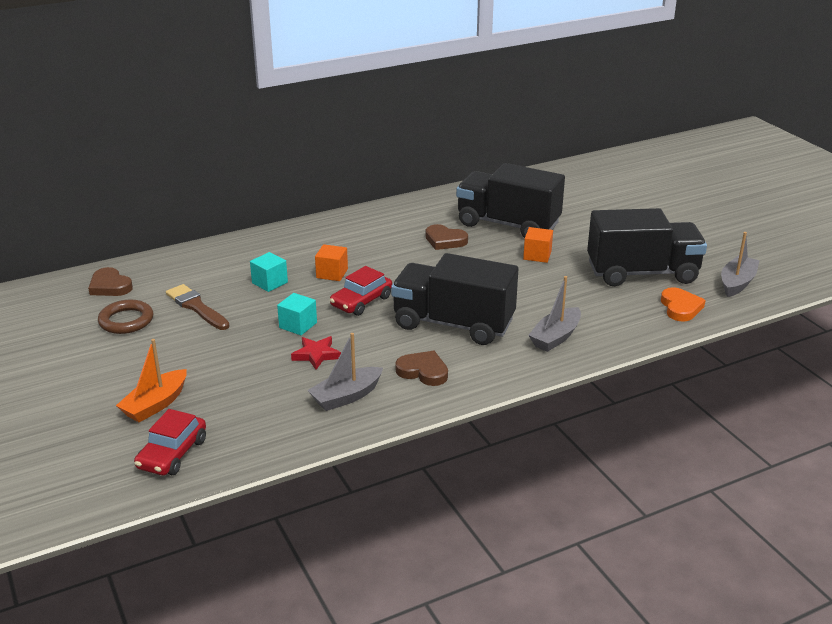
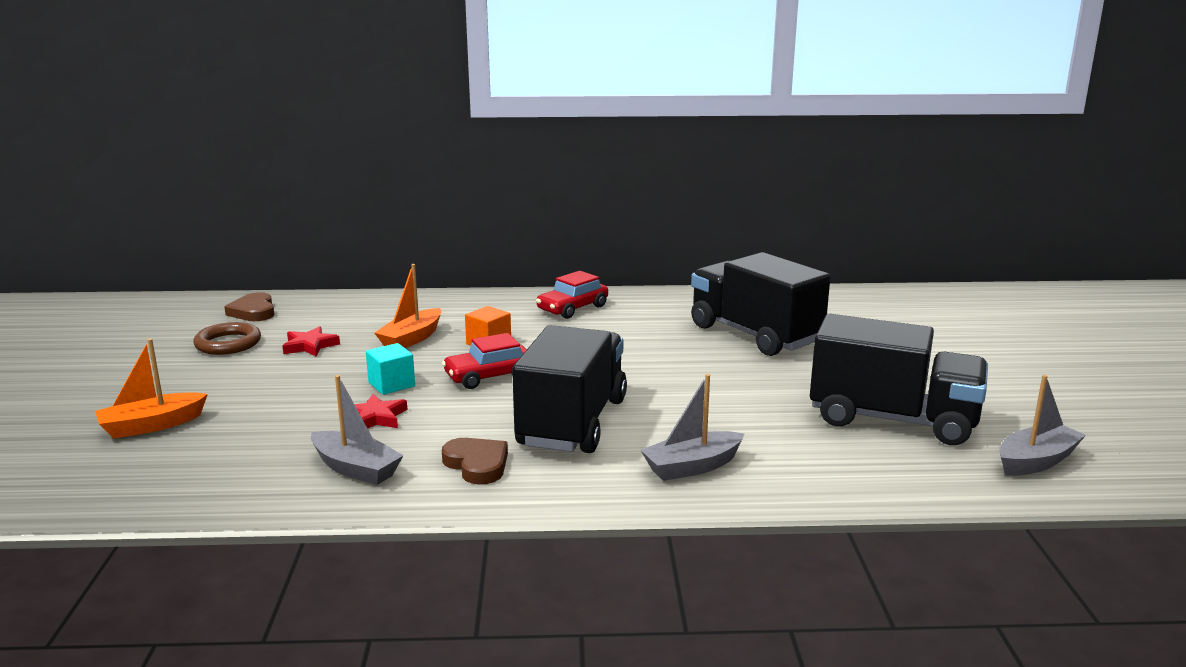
camera: 25 degrees right, 10 degrees down
(172, 454) = (102, 478): red car -> red car (572, 308)
(196, 307) = (310, 346): brown brush -> red star
(269, 282) = (411, 339): turquoise cube -> orange boat
(346, 396) = (355, 469): grey boat -> grey boat turned 135 degrees counterclockwise
(445, 240) = (657, 336): brown heart -> none
(453, 324) = (572, 422): black truck -> black truck turned 60 degrees clockwise
(537, 255) = (760, 372): orange cube -> none
(680, 307) = (915, 472): orange heart -> none

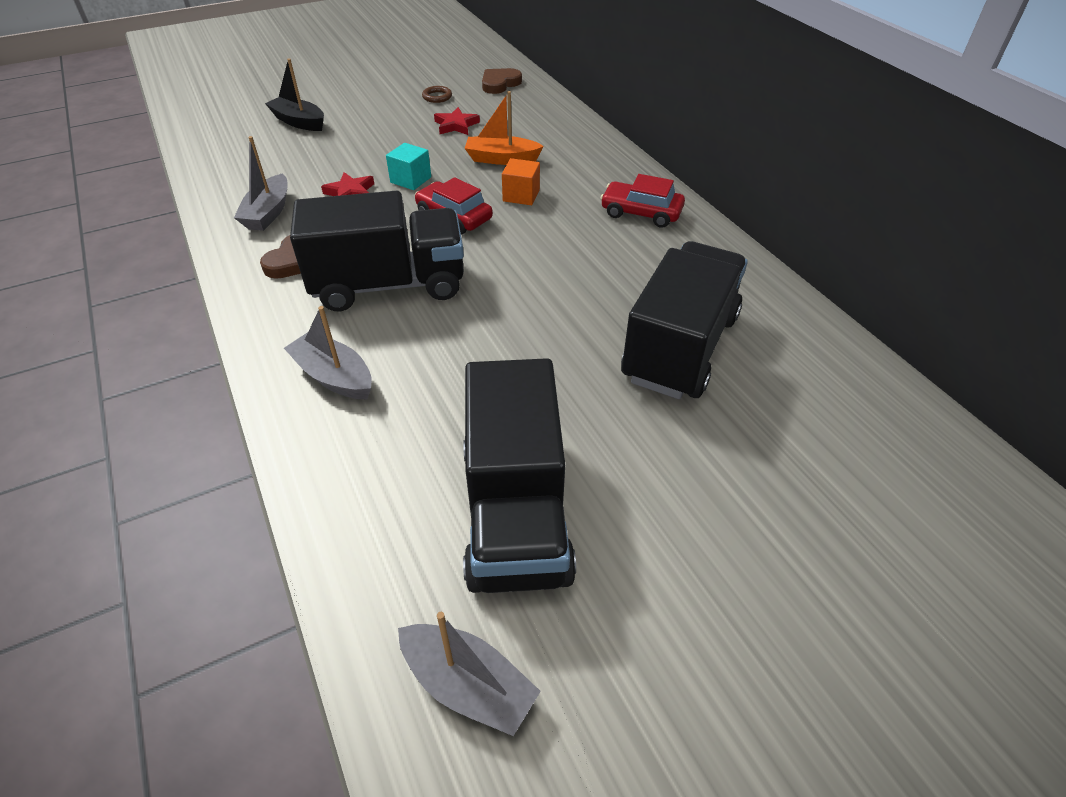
camera: 65 degrees right, 25 degrees up
(152, 425) = (299, 122): orange boat -> black boat
(228, 344) = (437, 97): brown ring -> brown ring, size x0.60

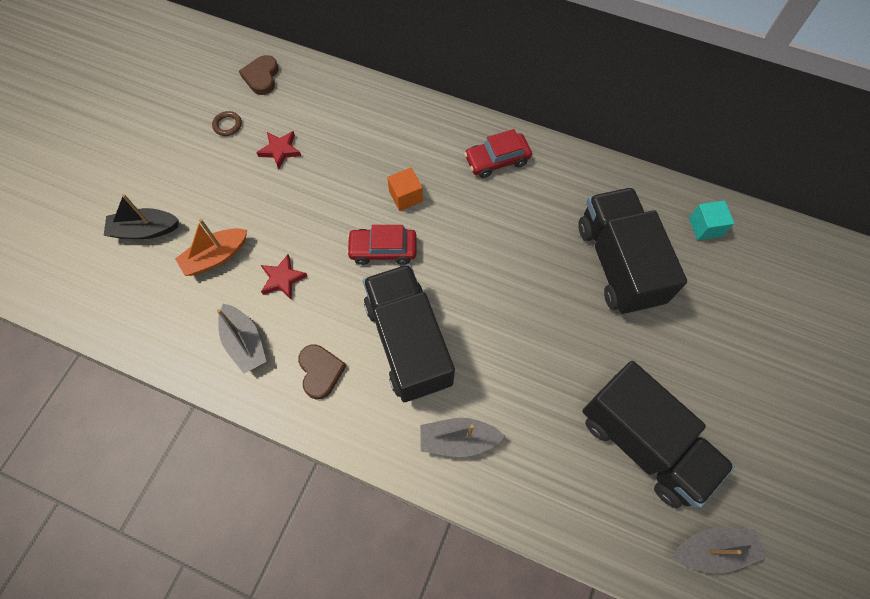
camera: 40 degrees left, 20 degrees up
(389, 284) = (408, 343): black truck -> black truck turned 60 degrees counterclockwise
(411, 180) = (312, 234): turquoise cube -> turquoise cube (705, 227)
(501, 159) = (354, 167): orange boat -> orange boat (216, 257)

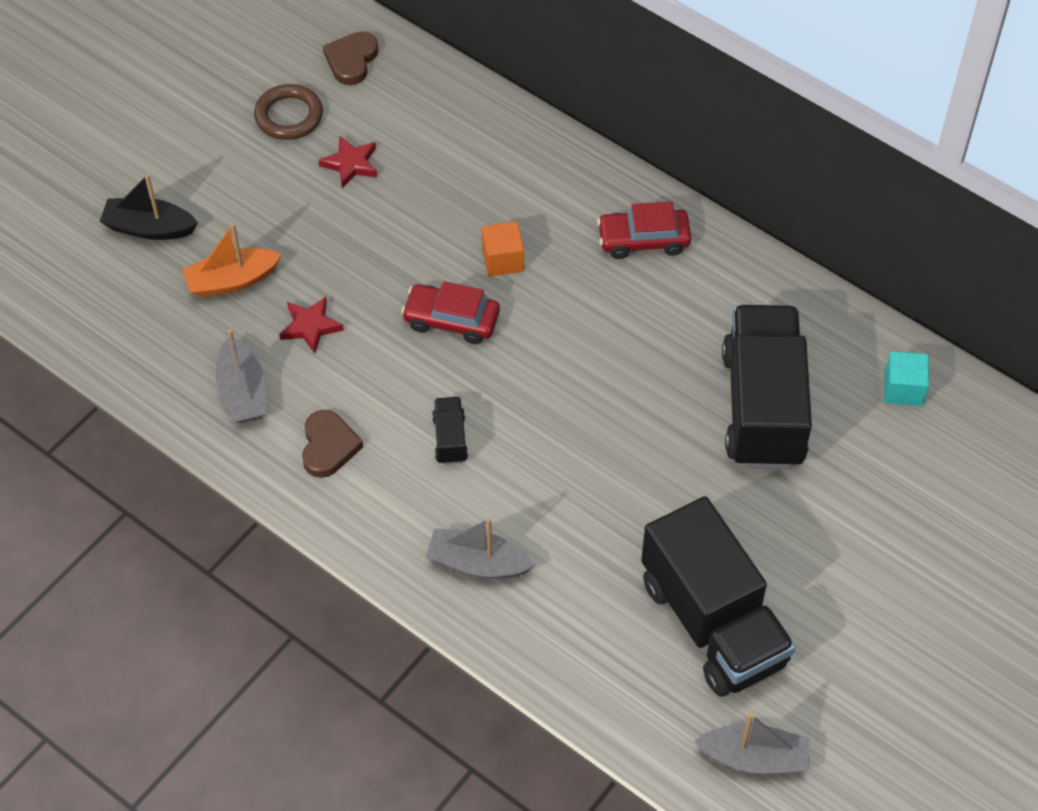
camera: 15 degrees right, 10 degrees down
(227, 125) = (289, 116): brown ring -> brown ring, size x1.66
(408, 343) = (450, 439): black truck -> black truck, size x0.41

